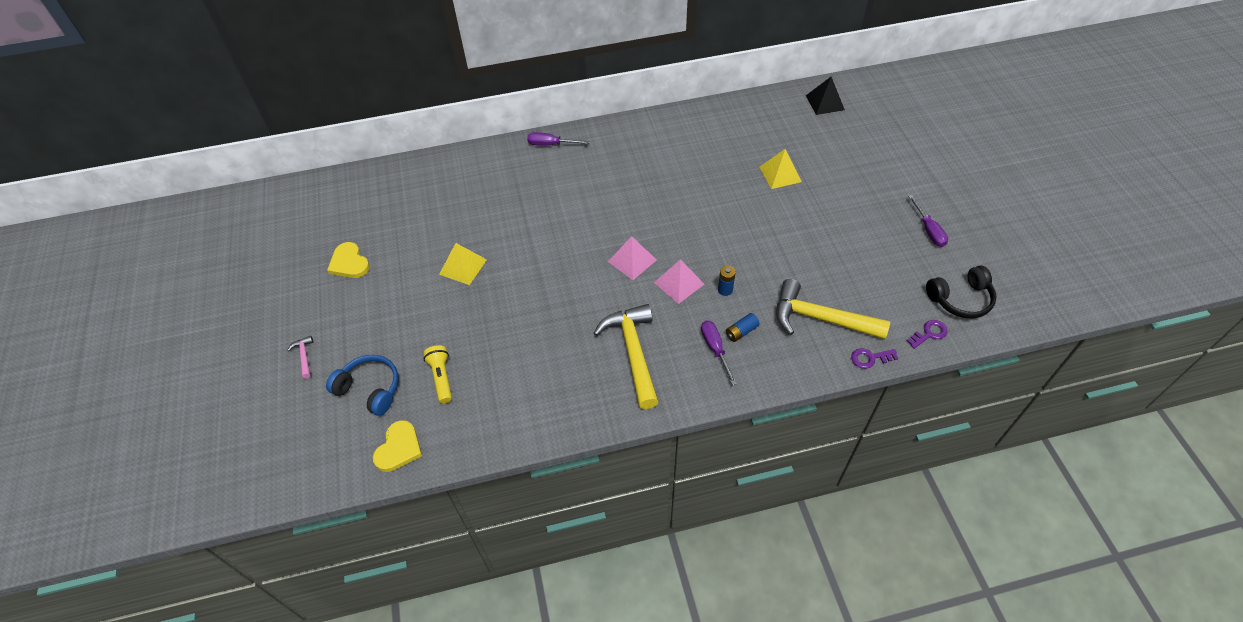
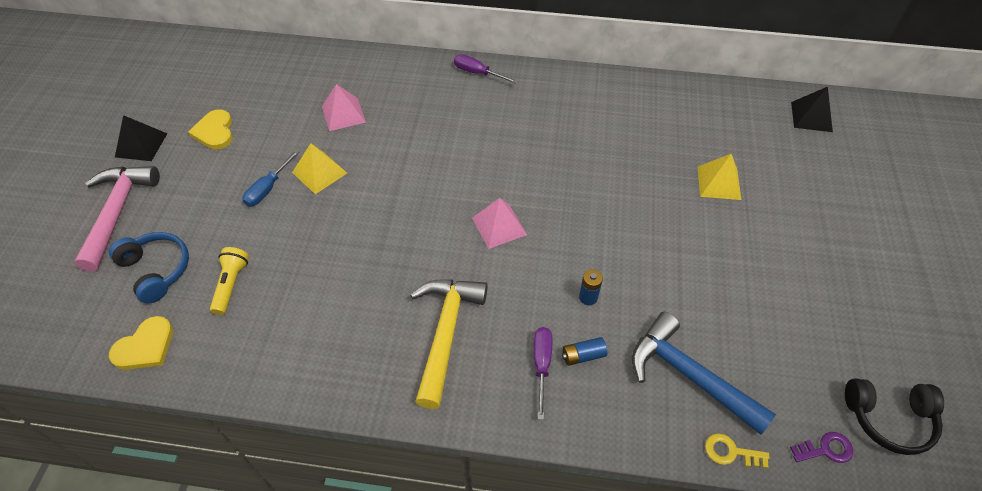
camera: 20 degrees right, 0 degrees up
(288, 295) = (141, 145): none -> black pyramid
(304, 356) = (118, 212): pink hammer -> pink hammer, size x2.40
(426, 293) = (268, 188): none -> blue screwdriver
(679, 283) = (538, 270): pink pyramid -> pink pyramid (343, 114)
(820, 318) = (688, 375): yellow hammer -> blue hammer
(870, 358) = (730, 452): purple key -> yellow key
(928, 230) = (881, 312): purple screwdriver -> none

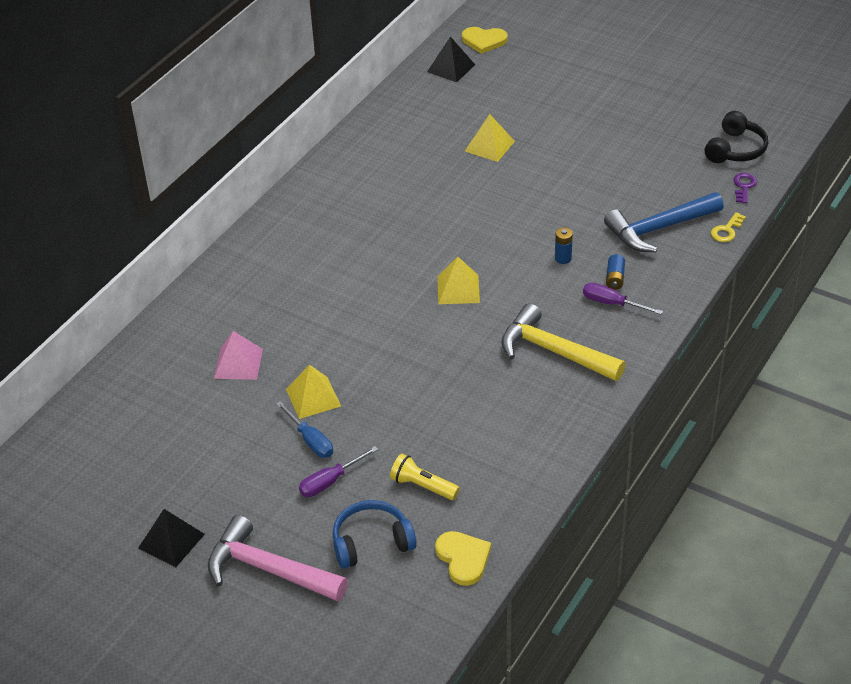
camera: 65 degrees left, 10 degrees down
(215, 132) = (193, 473): yellow heart -> yellow heart (484, 41)
(478, 73) = (247, 250): purple screwdriver -> purple screwdriver (330, 481)
(499, 226) = (458, 289): pink pyramid -> yellow pyramid

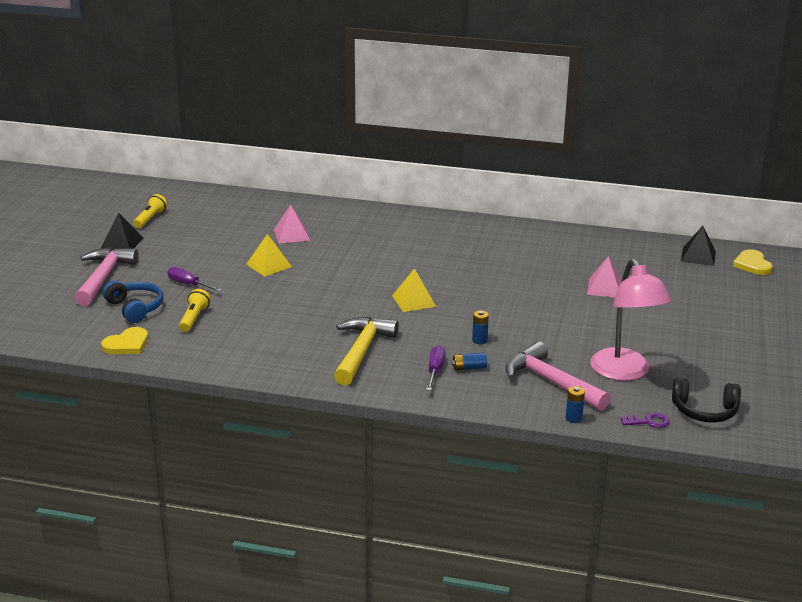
camera: 70 degrees right, 15 degrees down
(109, 502) = (150, 219): none -> yellow flashlight
(310, 440) = (226, 271): blue screwdriver -> none
(489, 146) = (605, 288): yellow pyramid -> pink pyramid
(656, 177) = (625, 372): none -> pink lamp
(658, 229) = (550, 382): blue hammer -> pink hammer
(726, 230) = (573, 418): yellow key -> blue battery

